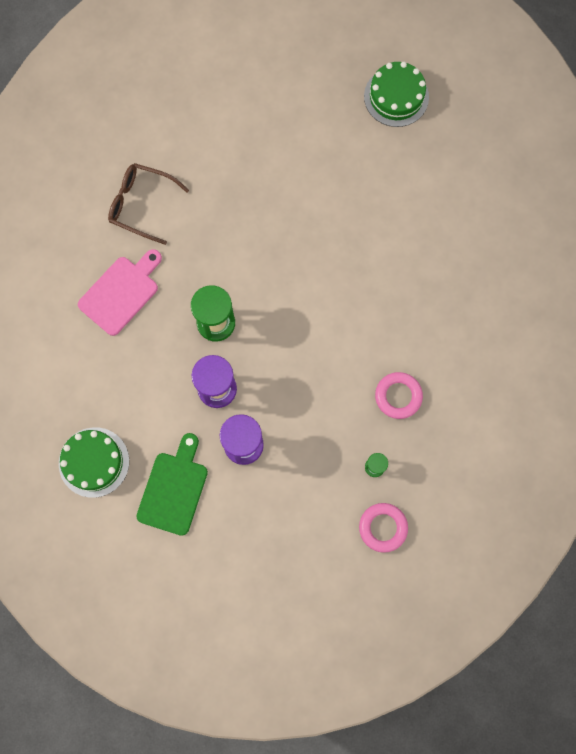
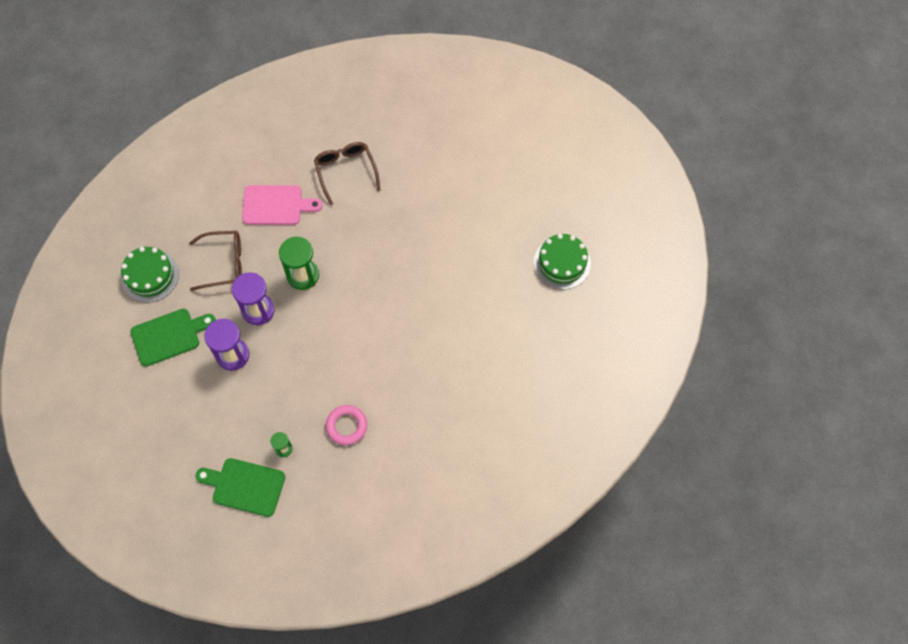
camera: 50 degrees right, 10 degrees down
(141, 384) = (224, 263): none -> brown glasses
(383, 527) = (245, 486): pink ring -> green cutting board

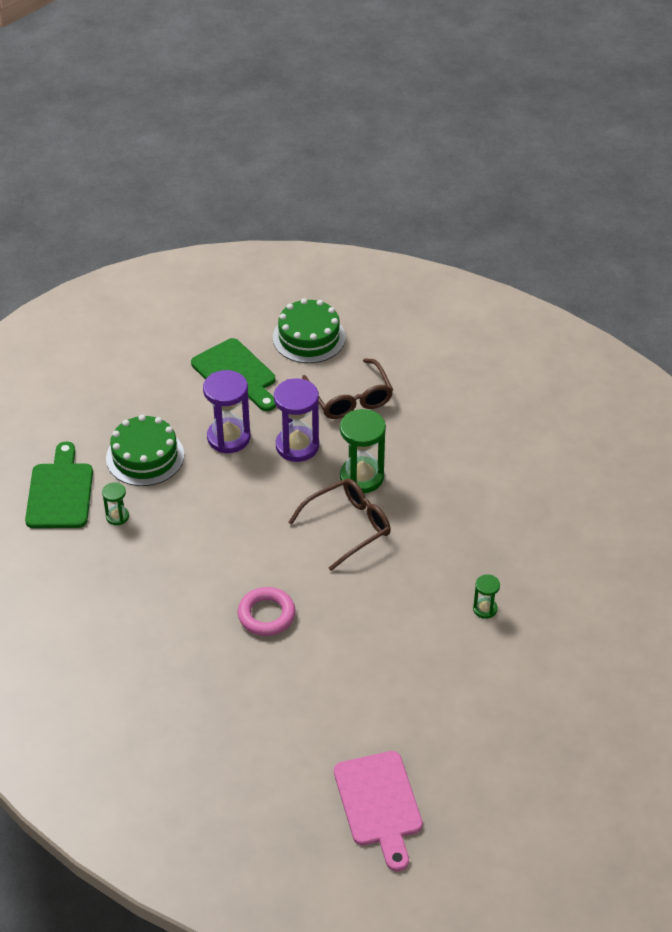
camera: 75 degrees right, 20 degrees down
(276, 205) = (451, 427): pink cutting board -> pink cutting board (379, 804)
(346, 171) = (533, 484): brown glasses -> brown glasses (348, 527)
(346, 426) = (163, 572): pink ring -> pink ring (266, 615)
(440, 232) = (485, 609): none -> green hourglass
(562, 263) = (493, 770): green cake -> green cake (145, 456)

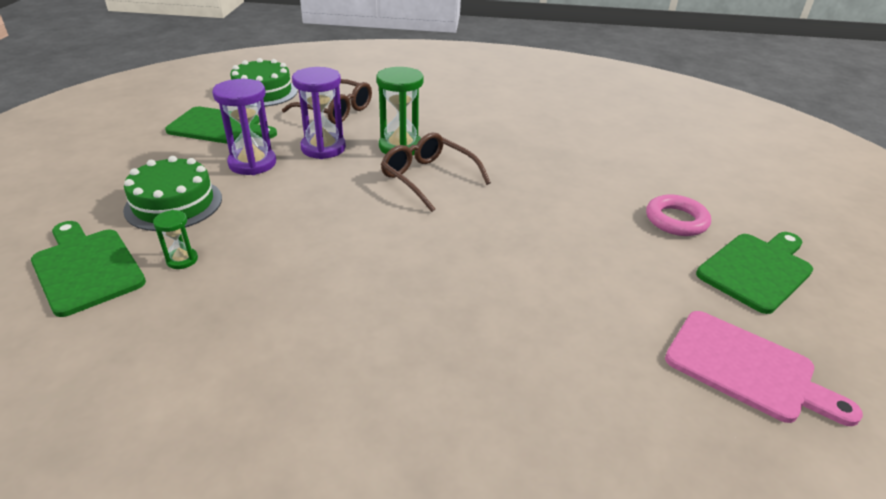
camera: 40 degrees left, 10 degrees down
(266, 615) = (434, 267): pink ring -> pink ring (676, 220)
(348, 527) = (428, 178): brown glasses -> brown glasses turned 60 degrees counterclockwise
(485, 609) = (599, 183): green hourglass -> none
(496, 755) = (757, 270): none -> green cutting board

